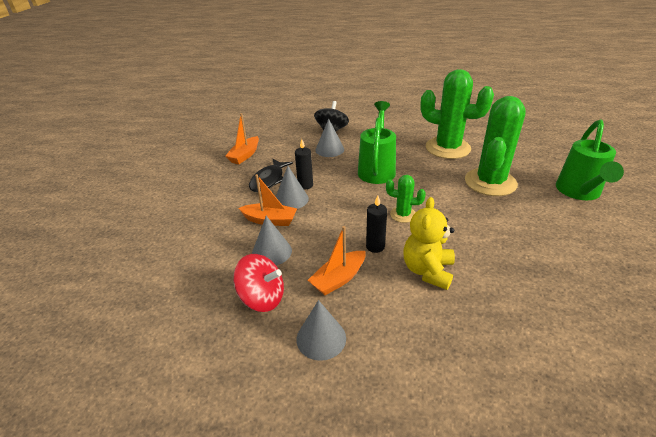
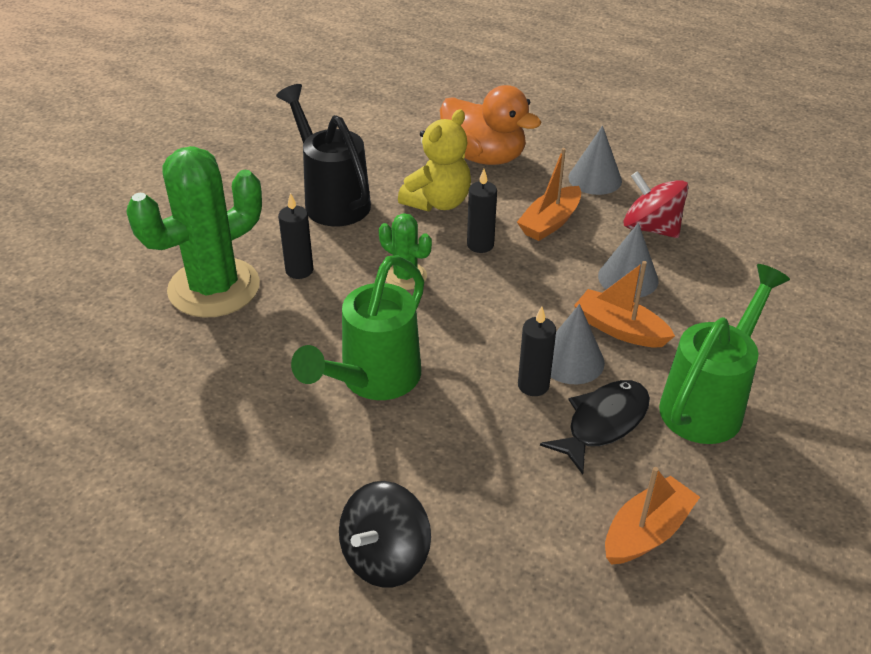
camera: 160 degrees left, 5 degrees up
(329, 149) = (432, 478): grey cone -> none
(338, 279) = (550, 222): orange boat -> orange boat turned 150 degrees clockwise
(430, 332) = (484, 157): none -> orange duck
(447, 148) = (184, 389): green cactus -> none
(461, 201) = (299, 270): none -> black candle
(498, 250) = (331, 199): none -> black watering can
(579, 193) = (119, 232): green watering can -> green watering can (708, 402)

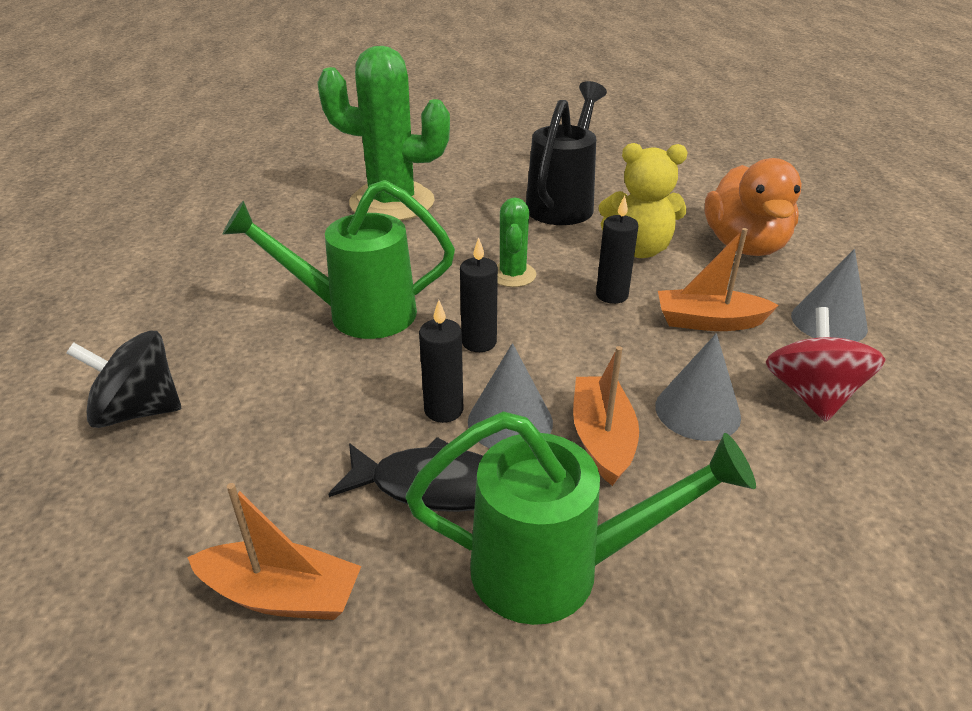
camera: 55 degrees right, 5 degrees down
(299, 270) = (456, 226): black candle -> black candle (479, 342)

